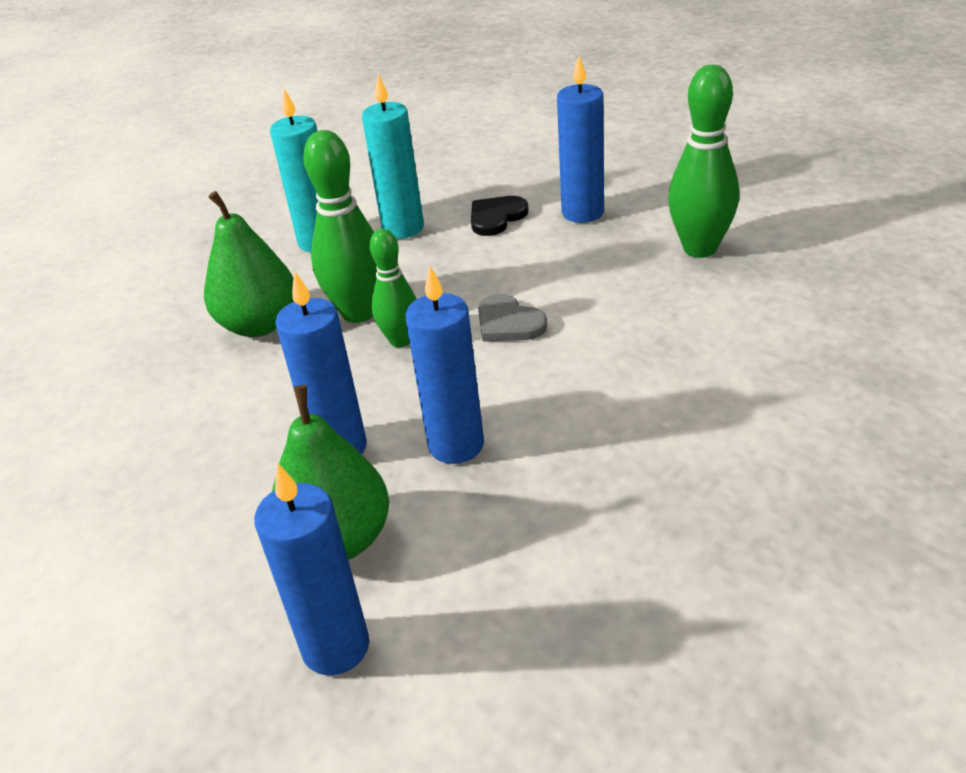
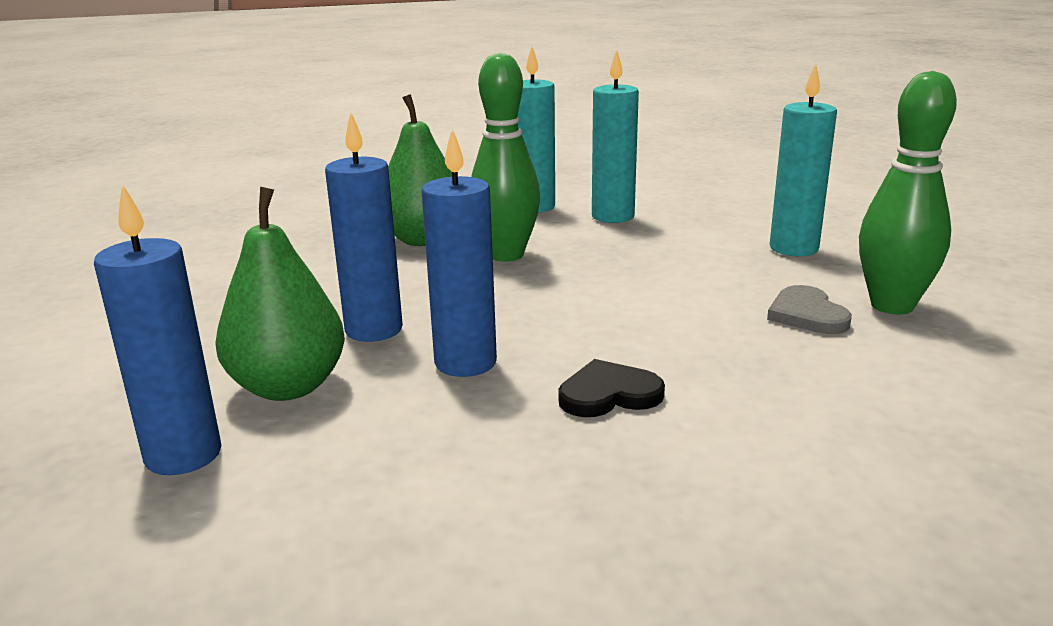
camera: 30 degrees right, 15 degrees down
(400, 340) = (515, 281): green bowling pin -> none
(496, 217) = (704, 231): black heart -> black heart (608, 394)
(508, 323) = (623, 299): grey heart -> grey heart (807, 314)
(582, 212) = (793, 248): blue candle -> turquoise candle

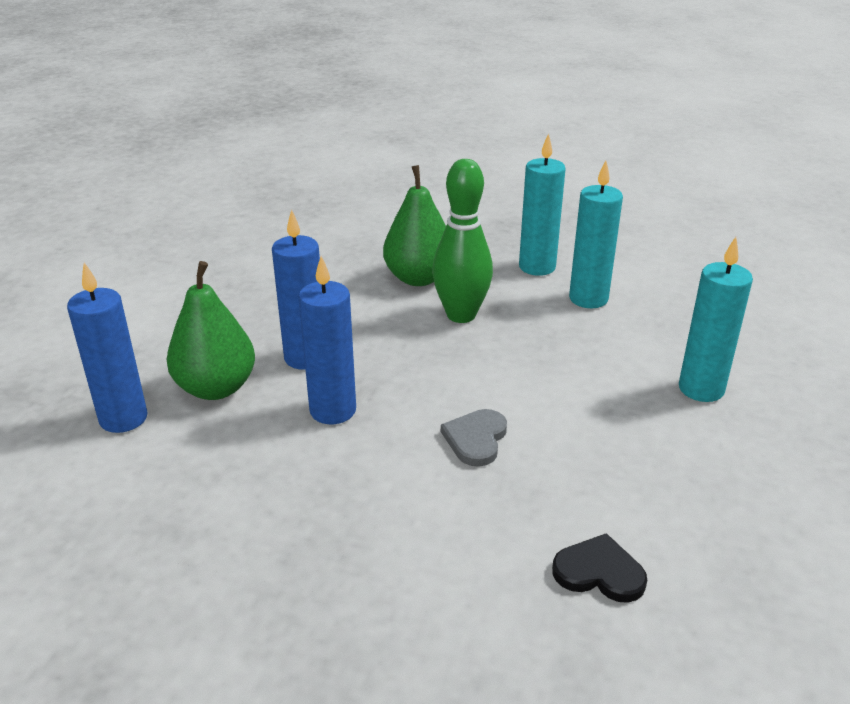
camera: 30 degrees right, 10 degrees up
(608, 394) = (393, 476): black heart -> black heart (599, 572)
(807, 314) = (622, 463): grey heart -> grey heart (476, 439)
(892, 306) = (706, 483): green bowling pin -> none

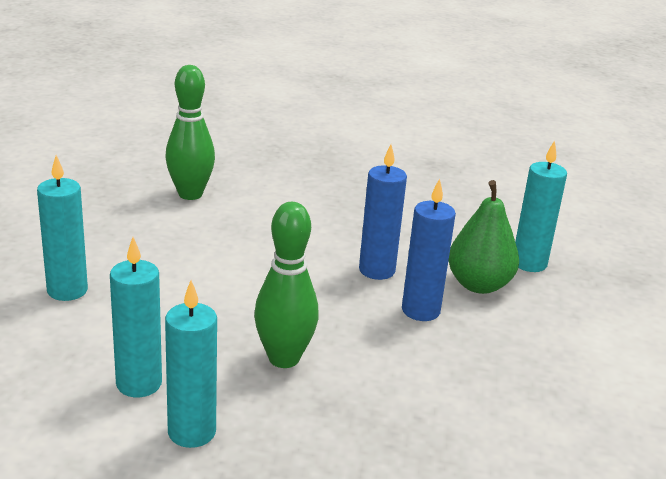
camera: 170 degrees right, 5 degrees down
(123, 418) = (529, 263): blue candle -> turquoise candle
(418, 278) = (340, 408): green pear -> none
(476, 439) = (263, 253): grey heart -> none
(599, 572) = (190, 194): black heart -> green bowling pin

